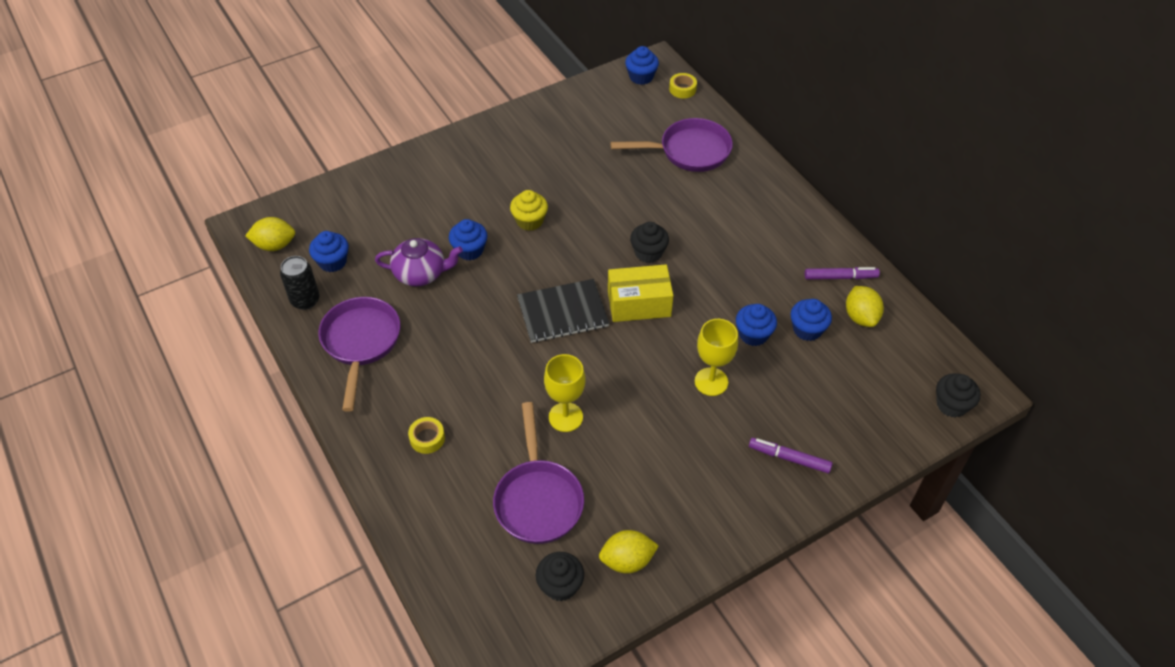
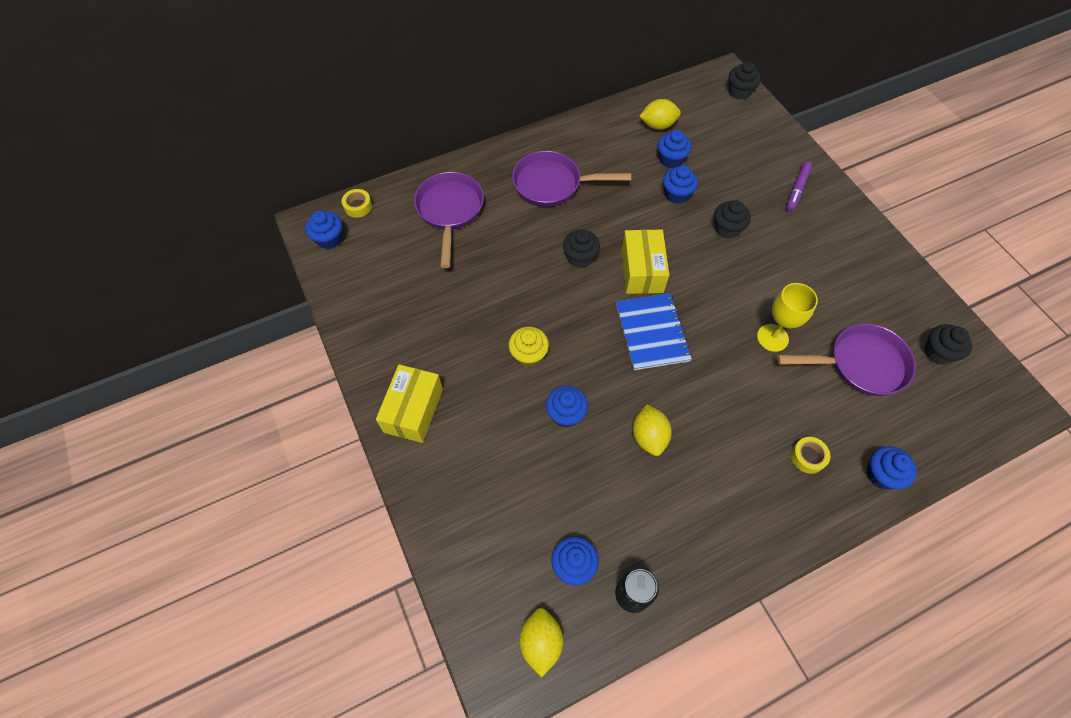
camera: 85 degrees left, 10 degrees up
(361, 343) = (693, 526): purple pan -> purple pan (552, 184)
(407, 503) = (881, 474): none -> blue cupcake
(421, 273) = (596, 464): purple teapot -> none
(470, 152) = (413, 410): none -> yellow box
(562, 312) = (652, 332): black notebook -> blue notebook
(627, 560) = (906, 304): yellow lemon -> yellow lemon (649, 436)
(711, 382) = (727, 228): yellow goblet -> black cupcake
(840, 277) = (616, 130): purple marker -> none

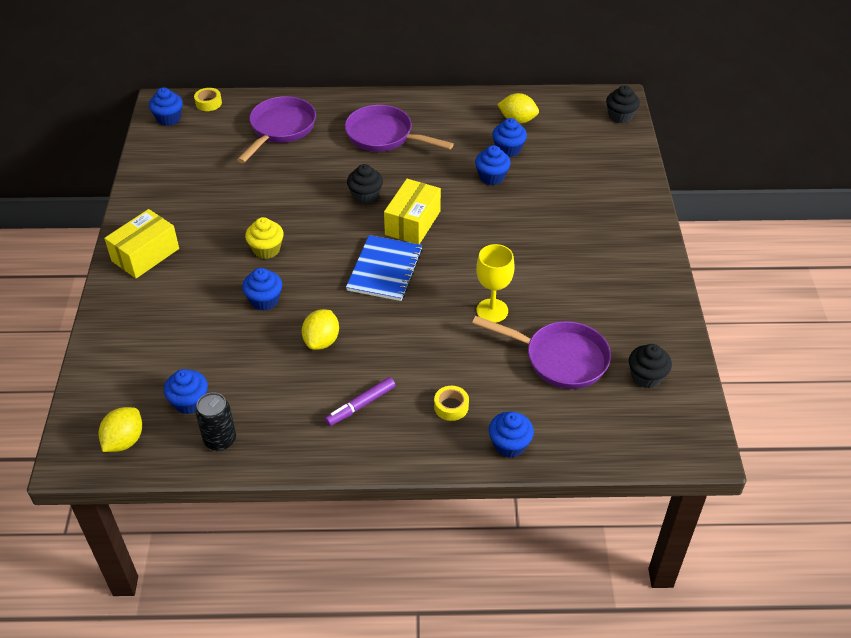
camera: 25 degrees right, 15 degrees down
(727, 228) = (518, 217): black cupcake -> none
(797, 189) = (612, 208): purple marker -> purple marker (361, 405)

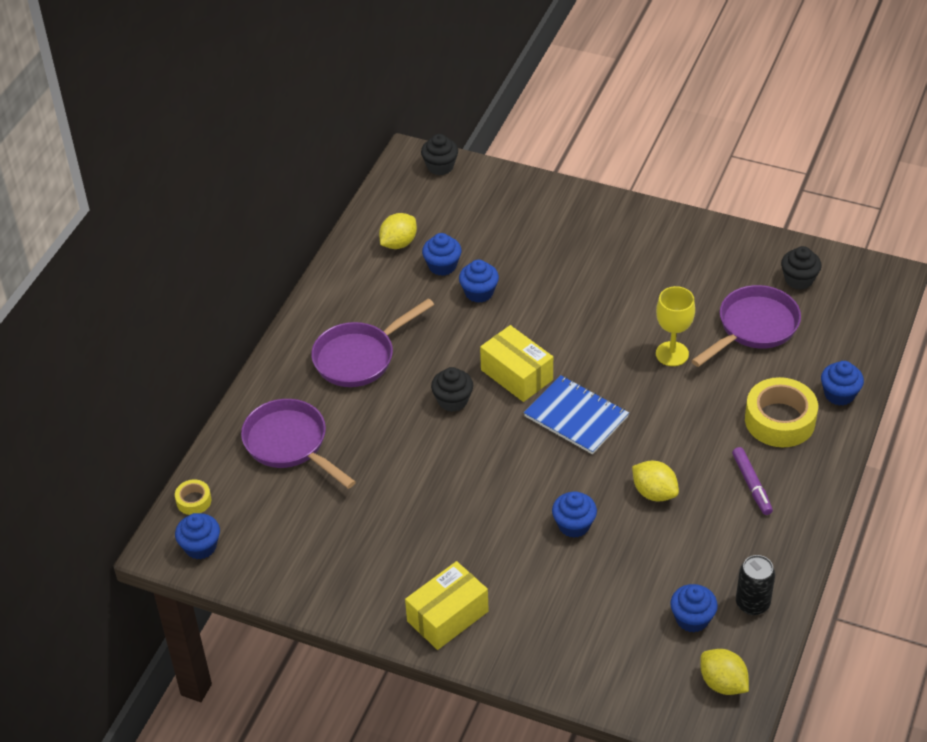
camera: 65 degrees left, 0 degrees up
(145, 255) = (447, 616): yellow box -> yellow box turned 75 degrees clockwise
(266, 249) = (495, 505): yellow cupcake -> none
(451, 406) = (780, 420): yellow tape -> yellow tape, size x2.05

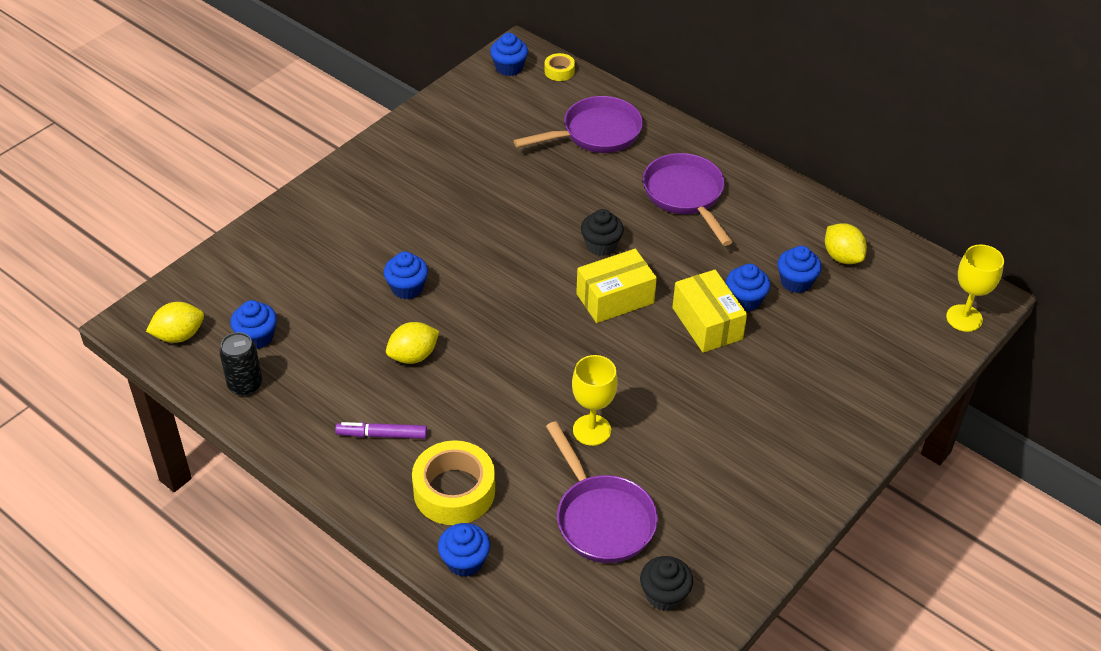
camera: 105 degrees right, 0 degrees up
(440, 166) = (964, 318): black cupcake -> yellow goblet
(447, 616) = (357, 185): yellow box -> yellow box (707, 323)
(576, 416) = (539, 327): blue notebook -> none

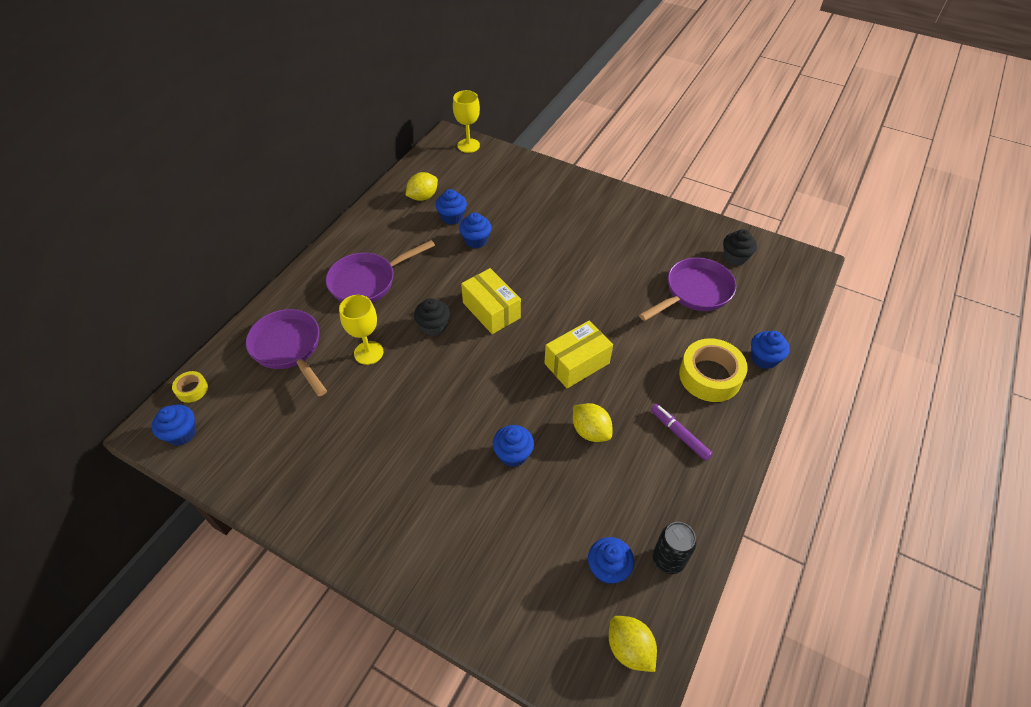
camera: 100 degrees left, 5 degrees up
(382, 435) = (679, 434): purple marker -> purple marker turned 150 degrees clockwise
(592, 430) = (623, 307): yellow goblet -> yellow goblet (368, 353)
(707, 323) = (504, 258): yellow box -> yellow box (577, 363)

